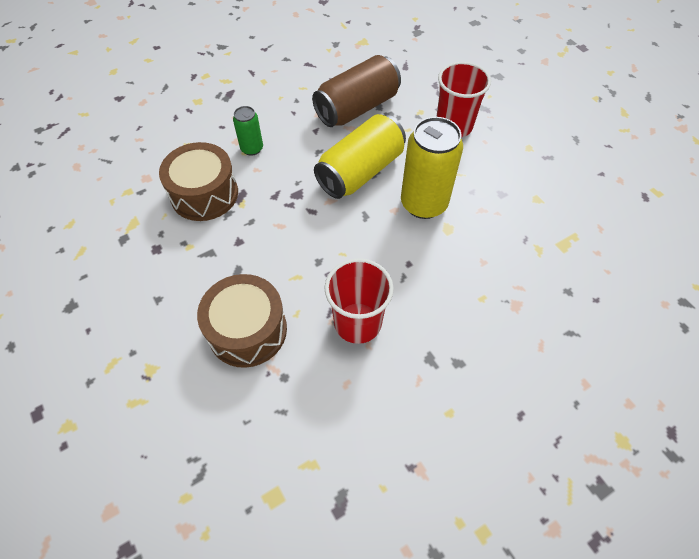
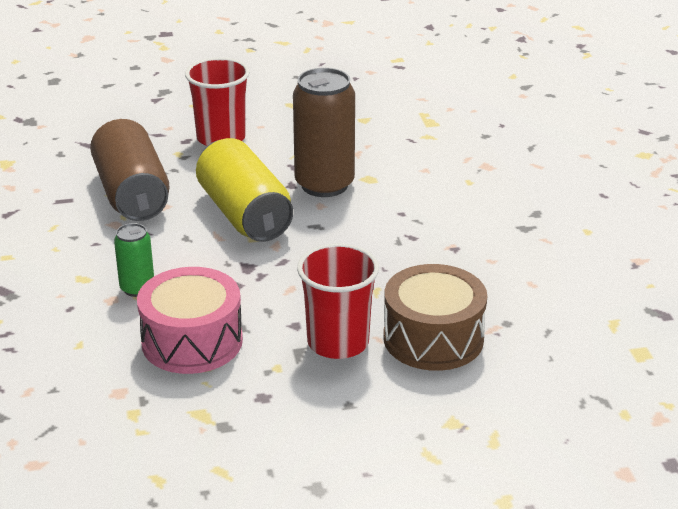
camera: 70 degrees left, 25 degrees down
(204, 194) = (192, 341): brown drum -> pink drum
(357, 323) = (461, 261): red cup -> red cup (338, 342)
(423, 203) = (324, 185): yellow can -> brown can

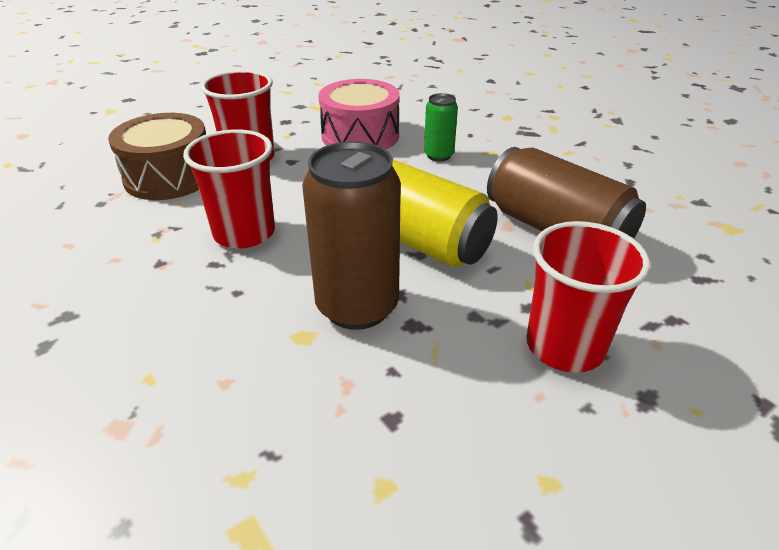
camera: 155 degrees right, 5 degrees up
(379, 255) = (244, 233): none -> red cup

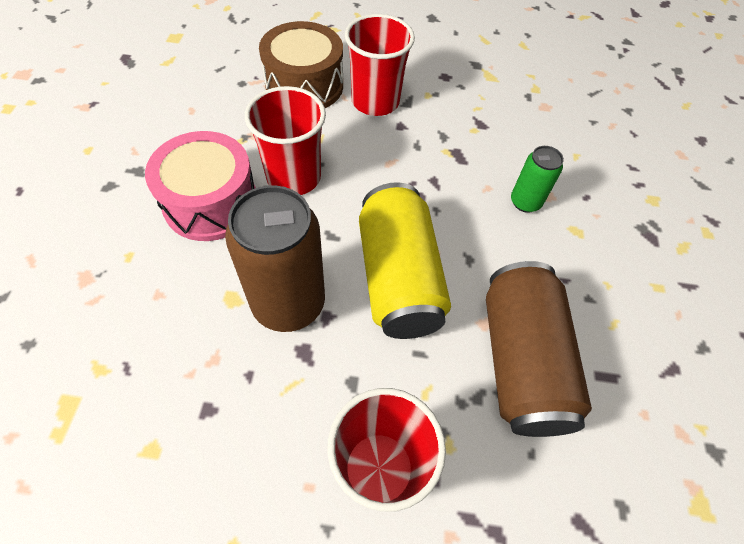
camera: 40 degrees right, 20 degrees up
(360, 136) = (485, 133): pink drum -> pink drum (211, 203)

